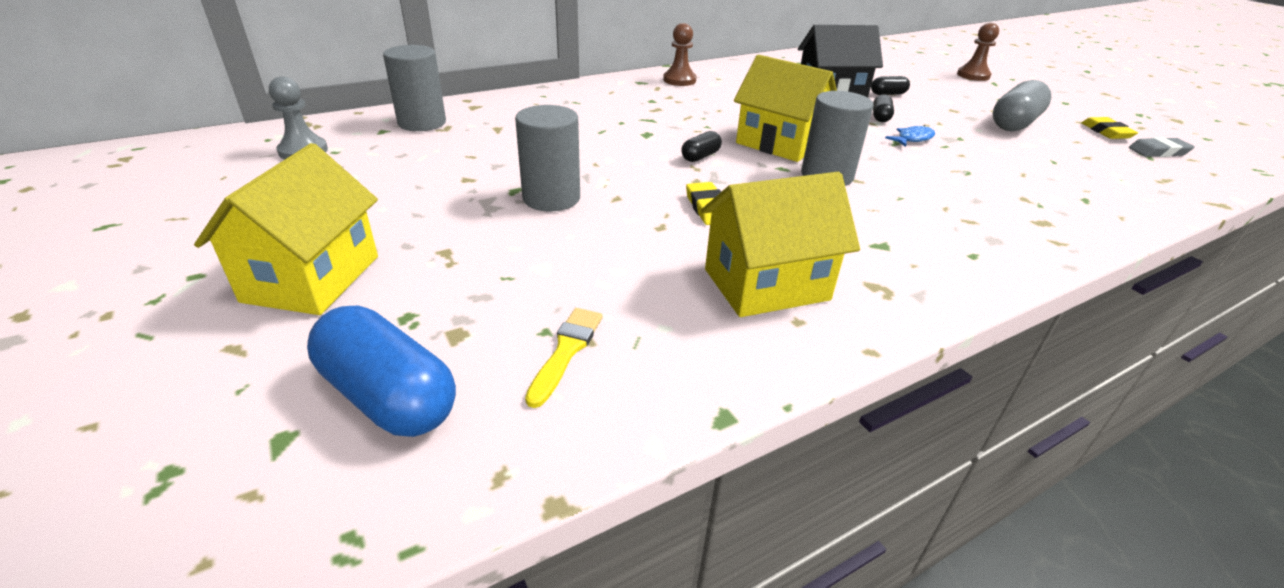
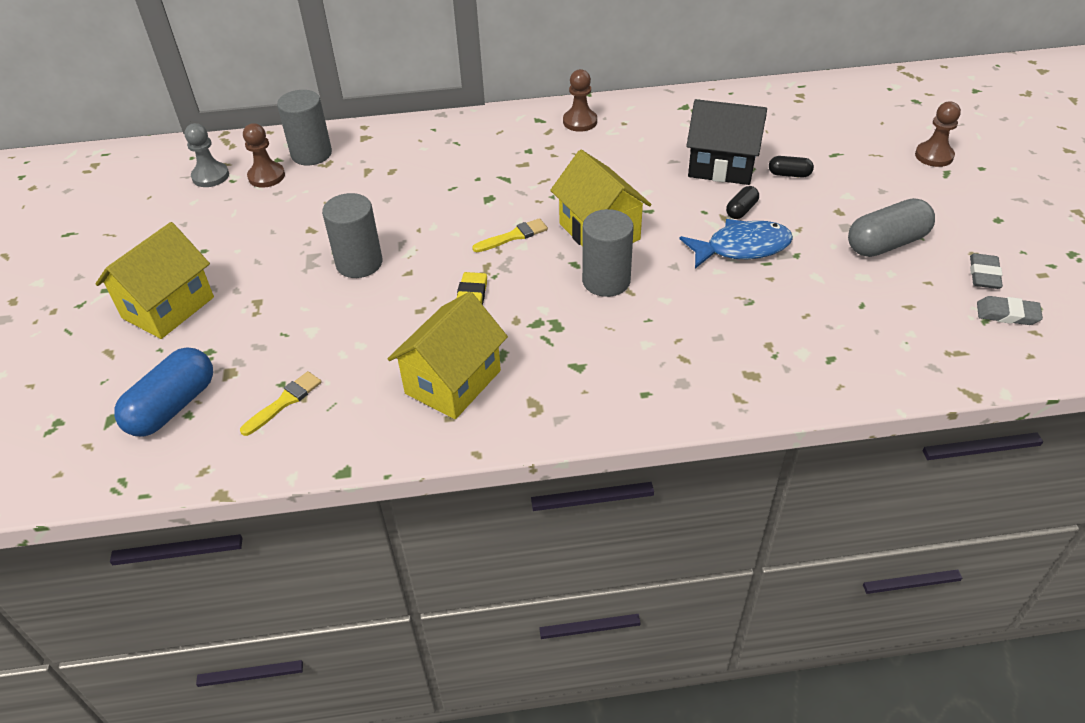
camera: 25 degrees right, 10 degrees up
(378, 144) = (266, 176): none -> brown pawn
(388, 396) = (172, 406): blue capsule -> blue capsule turned 60 degrees clockwise
(700, 156) = (513, 236): black capsule -> yellow brush
(766, 284) = (453, 382): yellow house -> yellow house turned 60 degrees counterclockwise
(912, 139) = (742, 248): blue fish -> blue fish, size x1.88
(1106, 132) = (984, 275): yellow eraser -> grey eraser

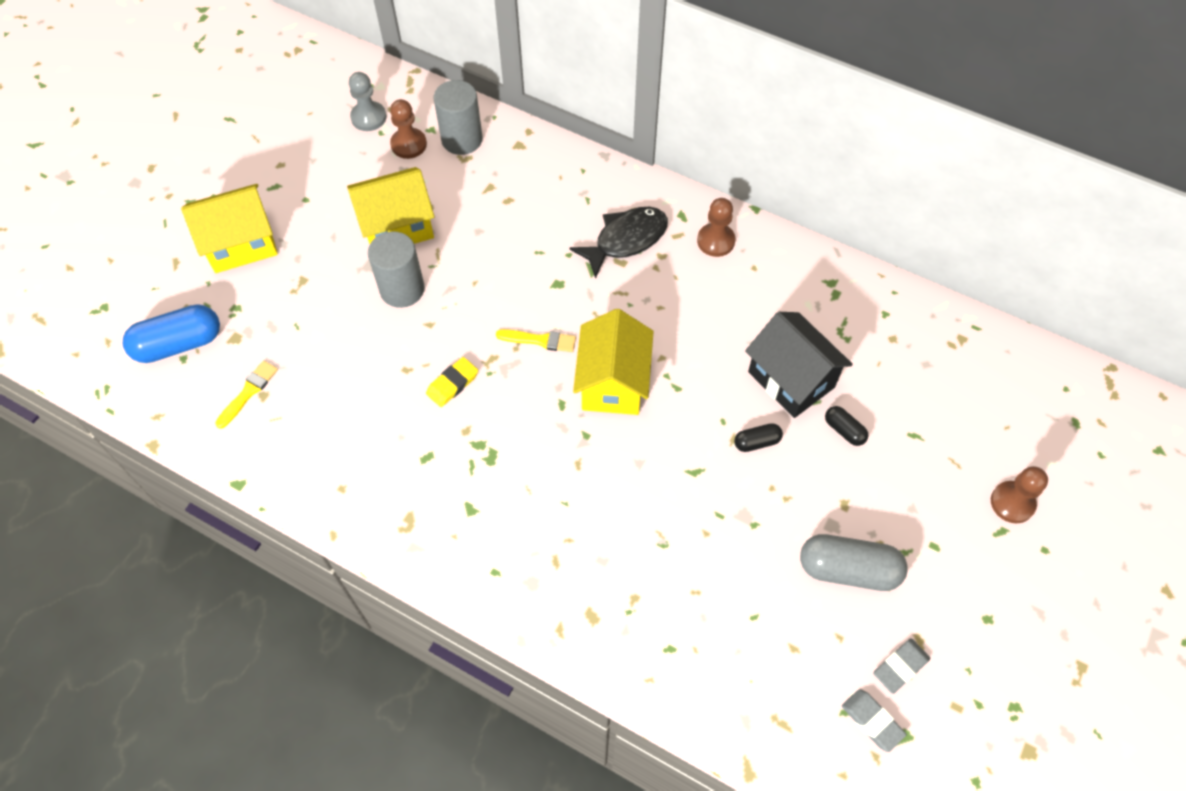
camera: 35 degrees right, 15 degrees up
(284, 402) = (248, 392): yellow brush -> yellow brush turned 45 degrees counterclockwise
(453, 382) = (371, 457): yellow house -> yellow house (397, 227)
(513, 150) = (626, 240): none -> black fish
(606, 281) = (569, 440): grey cylinder -> none
(742, 248) = (714, 484): blue fish -> none

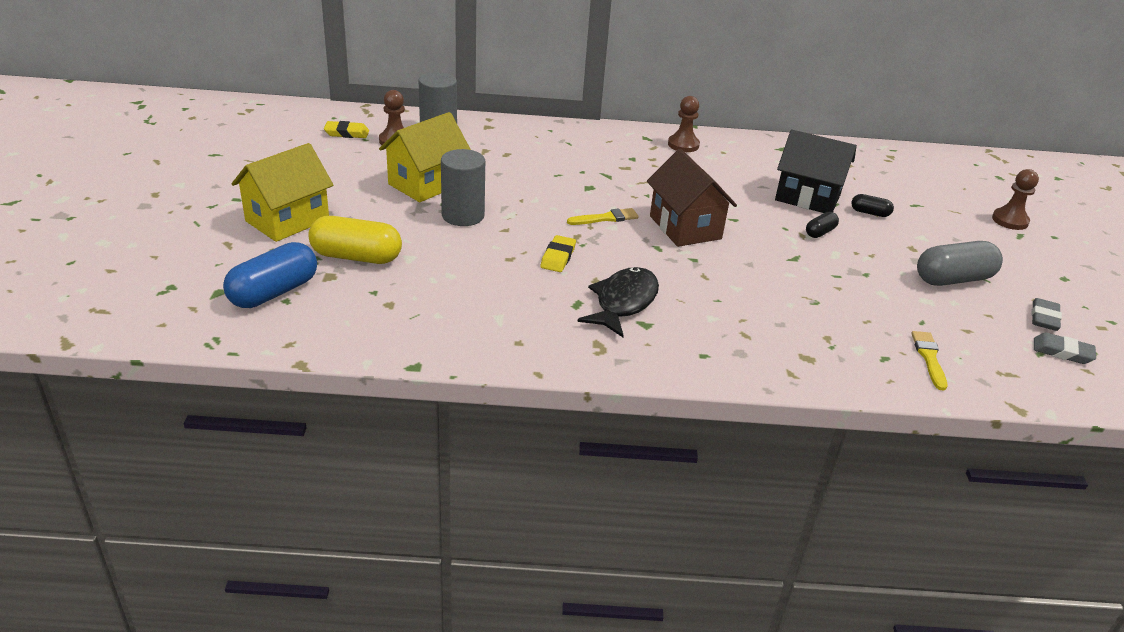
camera: 30 degrees left, 25 degrees down
(248, 392) = (373, 306): yellow brush -> yellow brush (929, 358)
(271, 318) = (356, 257): none -> yellow capsule
(368, 117) = (347, 133): grey pawn -> yellow eraser
(613, 383) = (685, 227): yellow house -> brown house
(626, 240) = (618, 156): black fish -> black fish (623, 303)

